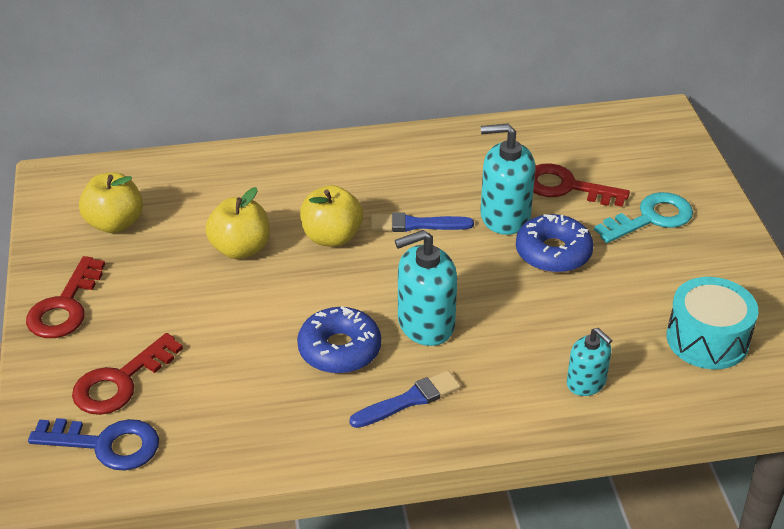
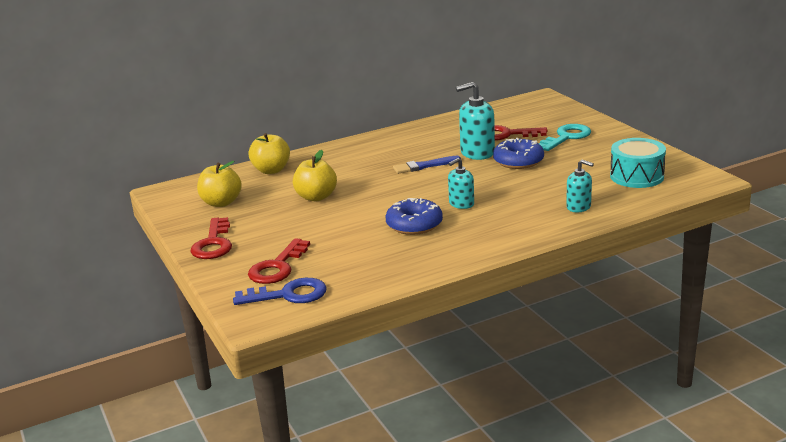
camera: 15 degrees left, 15 degrees down
(332, 237) = (373, 181): yellow apple -> yellow apple (271, 170)
(409, 400) = (475, 236): blue brush -> none
(425, 324) = (461, 204): turquoise soap dispenser -> turquoise soap dispenser, size x0.61

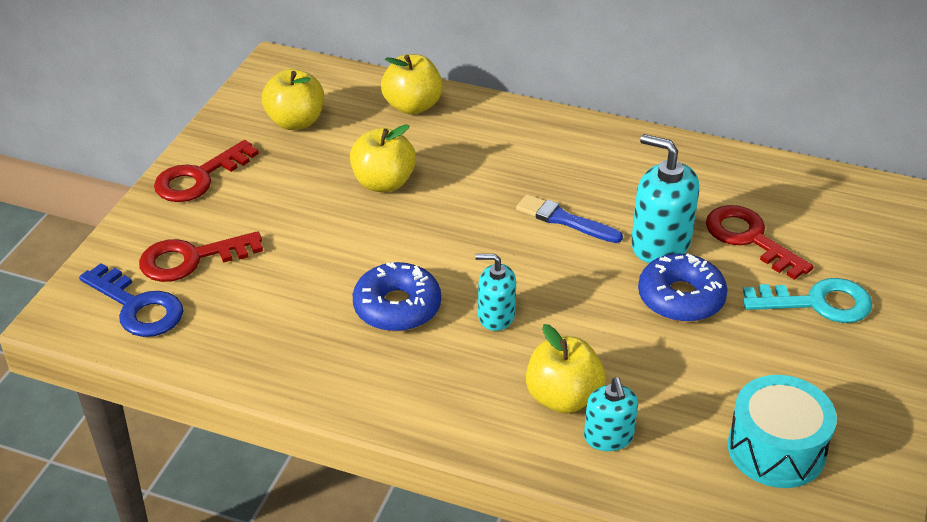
camera: 45 degrees right, 15 degrees up
(539, 208) = (563, 398): none -> yellow apple

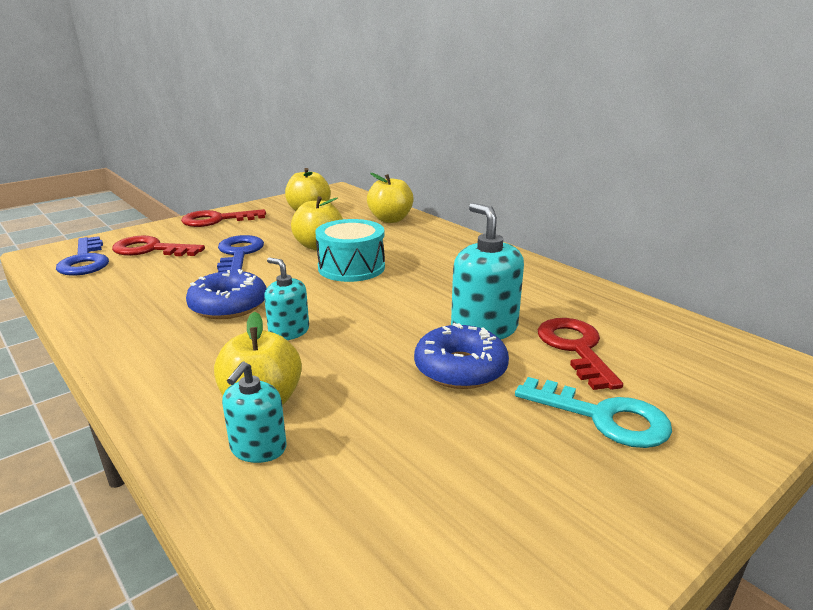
camera: 30 degrees right, 15 degrees down
(307, 228) = (239, 254): none -> blue key
(564, 220) = (420, 294): blue brush -> none
(776, 449) = (415, 536): turquoise drum -> turquoise drum (351, 267)

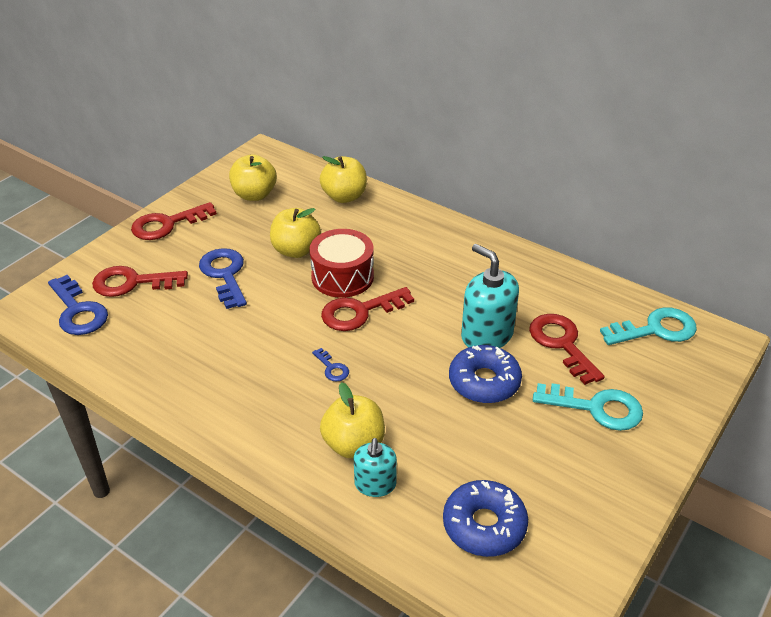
camera: 15 degrees left, 15 degrees up
(228, 305) = (261, 347): blue donut -> blue donut (484, 525)
(289, 332) = (332, 368): turquoise soap dispenser -> blue key
(351, 267) = (342, 277): turquoise drum -> red drum
(351, 293) = (360, 312): none -> red key
(707, 352) = (655, 329): none -> turquoise key

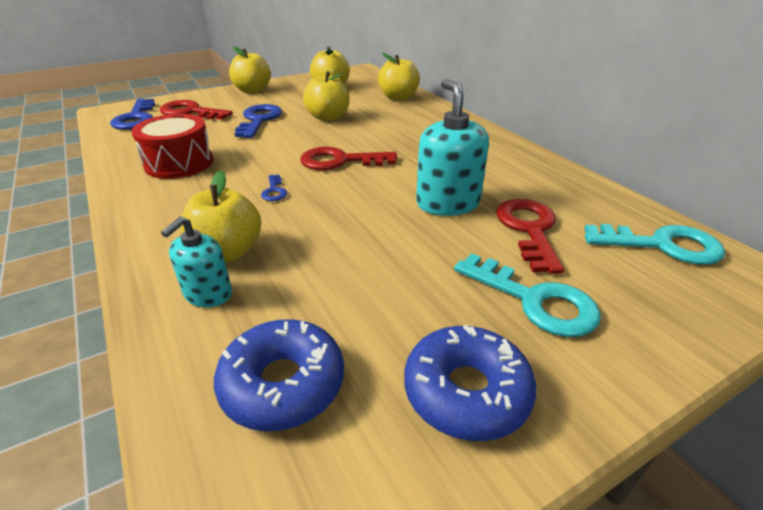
camera: 25 degrees right, 5 degrees down
(167, 224) = (252, 90): red key -> yellow apple
(342, 277) = (349, 138): red drum -> red drum (179, 163)
(484, 382) = (412, 239): blue donut -> blue donut (466, 391)

